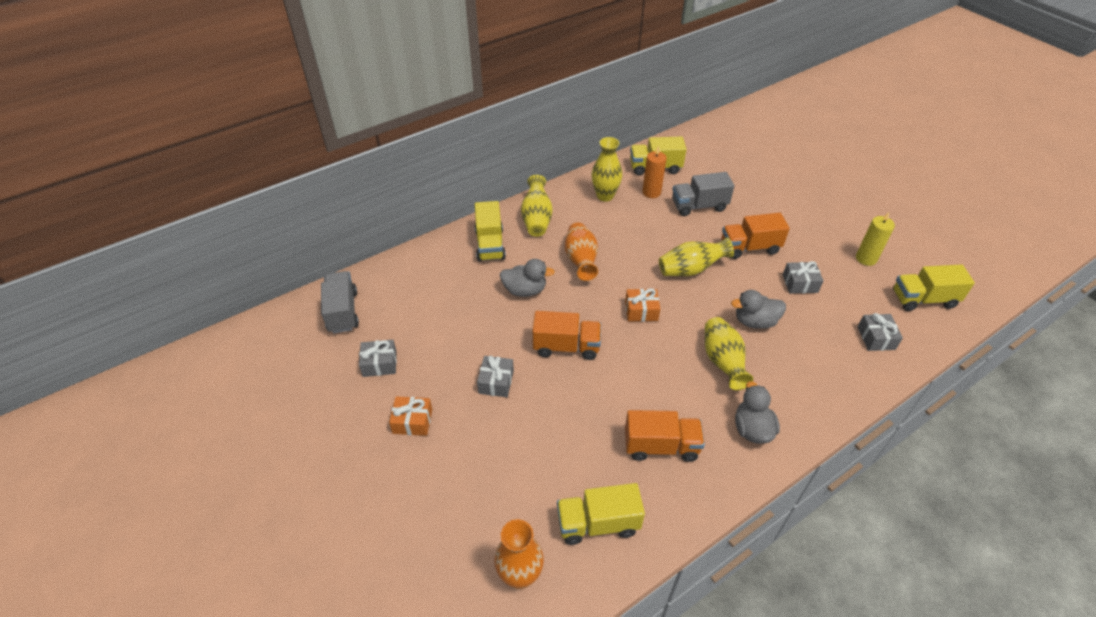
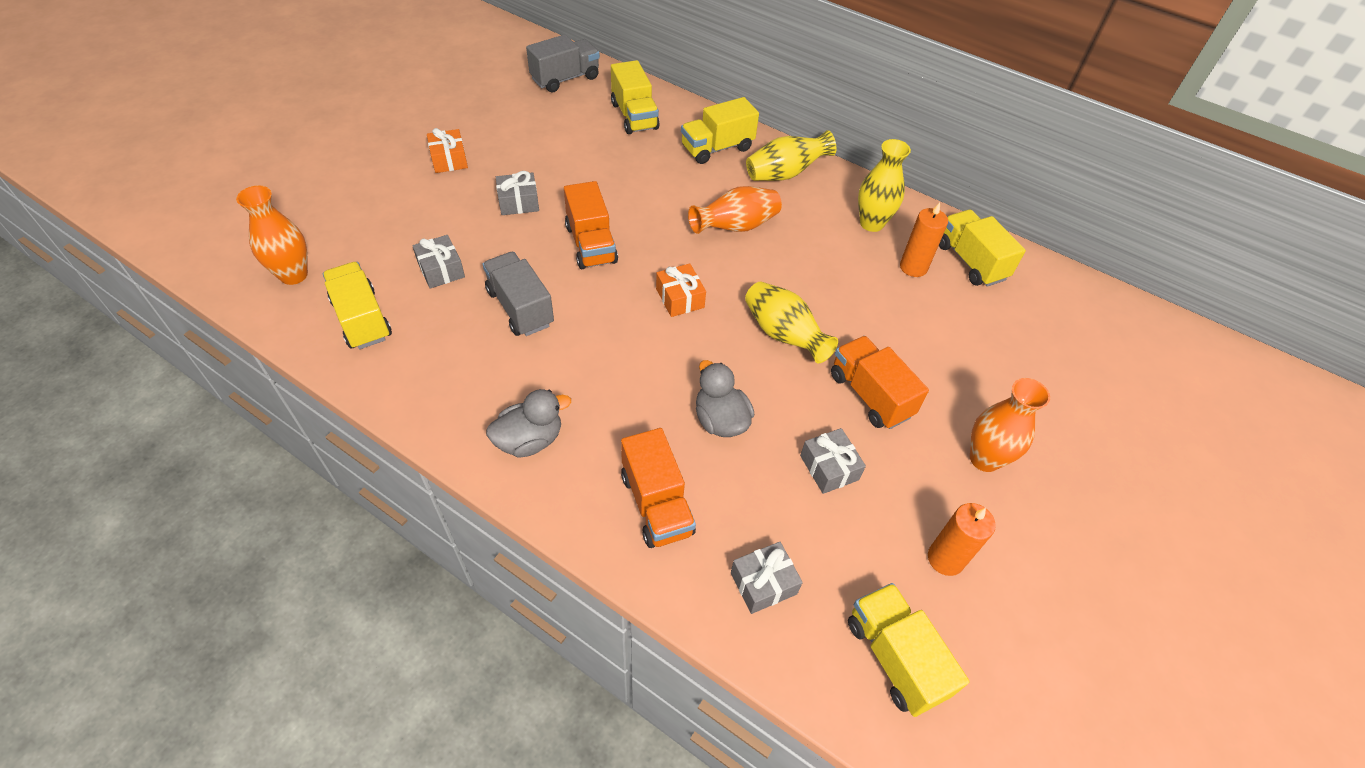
camera: 65 degrees right, 5 degrees up
(380, 364) = (511, 120): grey gift -> grey gift (441, 270)
(423, 280) = (634, 116): none -> yellow truck
(525, 290) = (660, 192): grey duck -> none
(661, 446) = (476, 354): orange truck -> orange truck (657, 504)
(699, 206) = (922, 323): grey truck -> grey truck (520, 308)
(722, 362) = (630, 394): yellow vase -> none
(804, 219) = (984, 459): none -> orange vase
(866, 258) = (945, 559): yellow candle -> orange candle

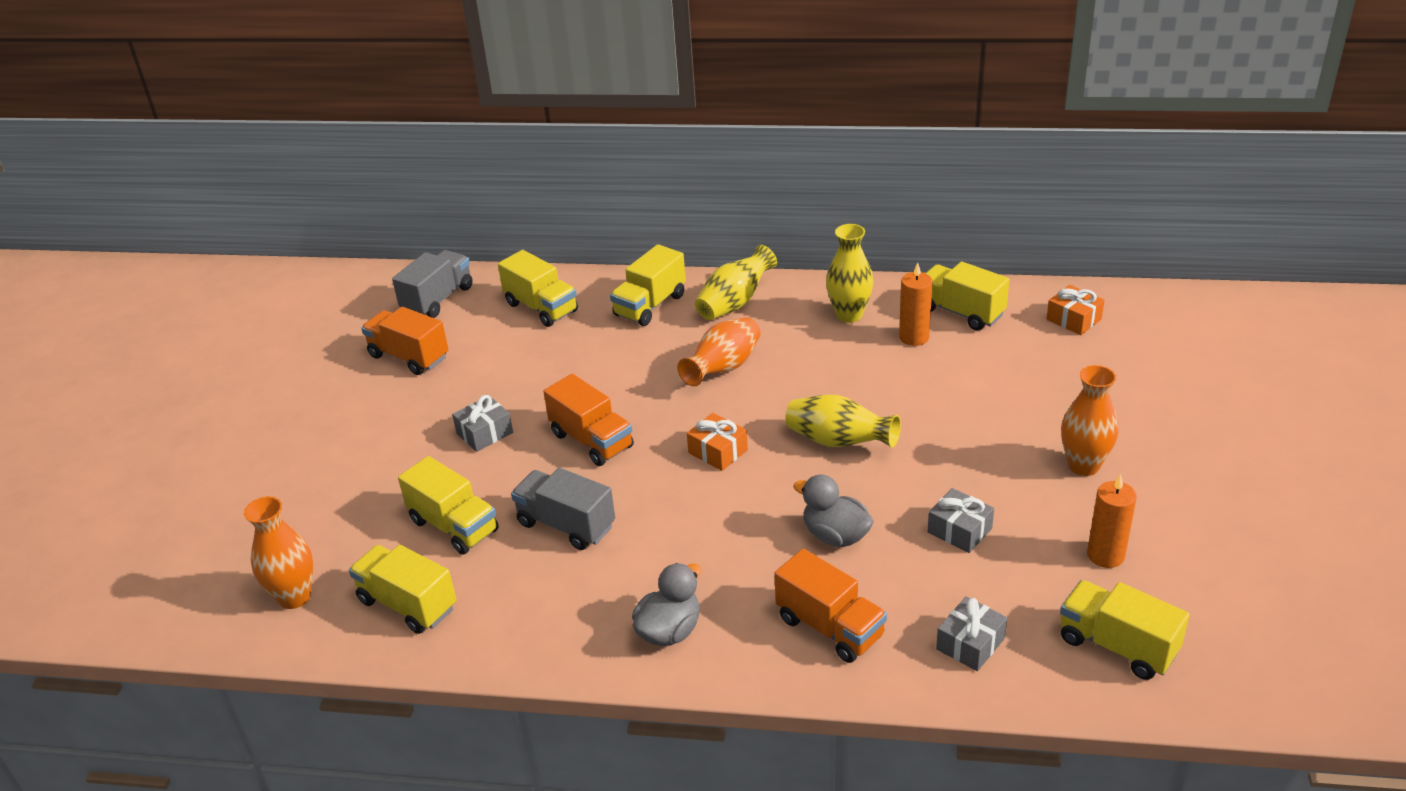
camera: 20 degrees left, 15 degrees down
(441, 270) = (454, 526): grey gift -> yellow truck
(449, 159) = (374, 423): orange gift -> orange gift (1073, 319)
(870, 395) = (952, 458): orange truck -> orange truck (409, 357)

